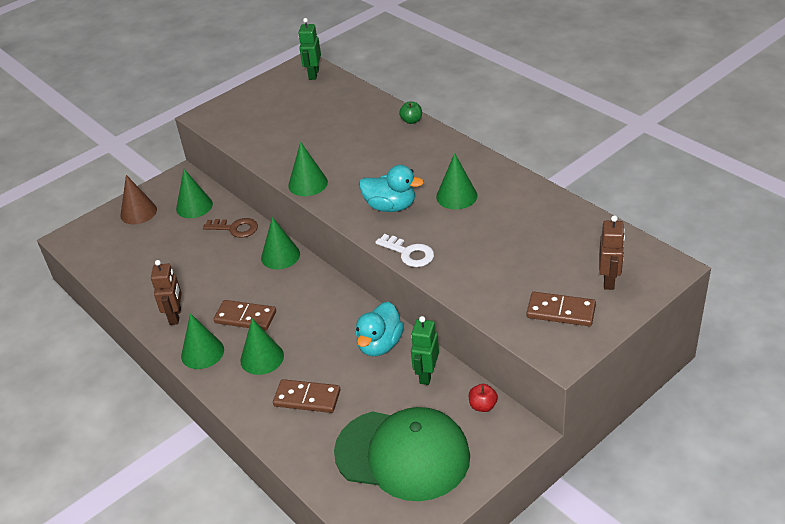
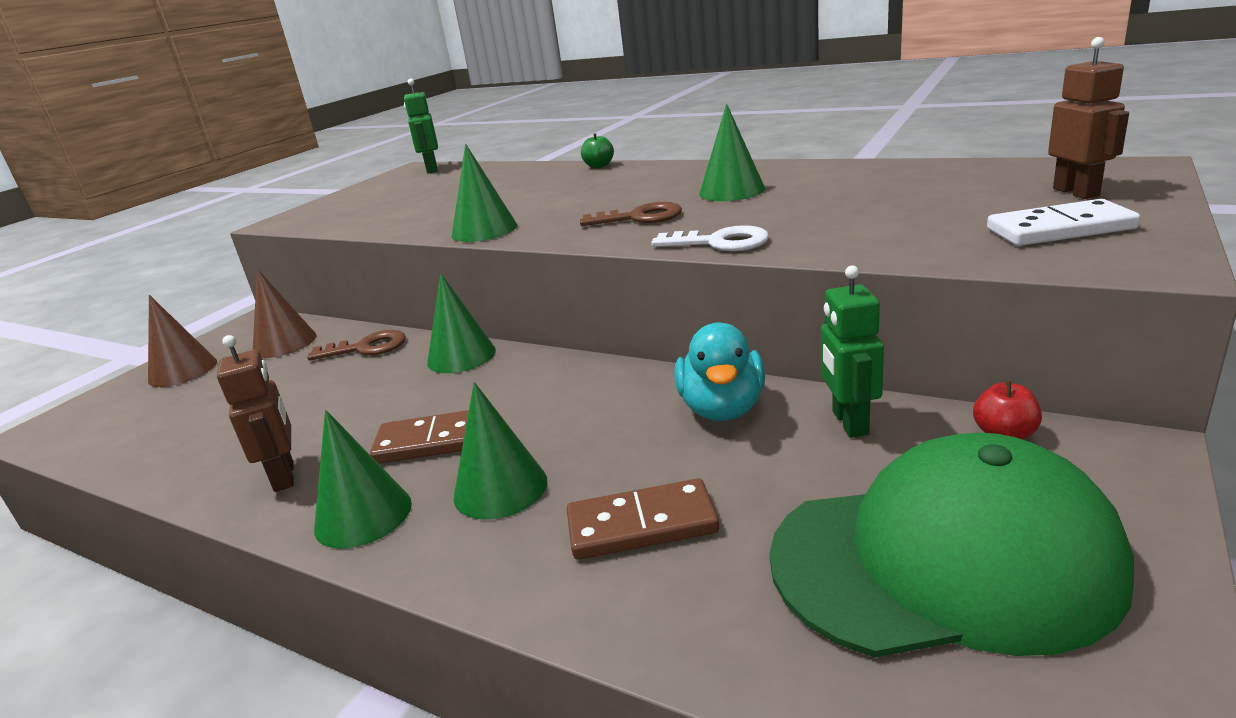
camera: 20 degrees left, 15 degrees down
(194, 206) = (284, 343): green cone -> brown cone
(390, 206) = (639, 217): turquoise duck -> brown key
(561, 311) = (1059, 229): brown domino -> white domino

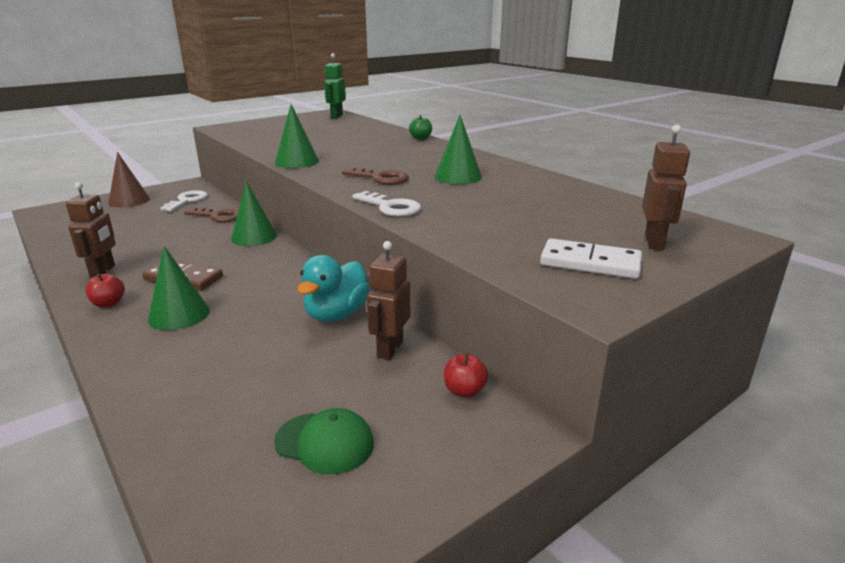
camera: 20 degrees right, 0 degrees up
(284, 343) = (187, 201): brown cone -> white key
(363, 515) = (108, 304): green cone -> red apple
(641, 524) = (213, 359): brown domino -> none
(849, 423) = (390, 349): green robot -> brown robot
(943, 560) = (324, 442): green cap -> green cap, size x0.45

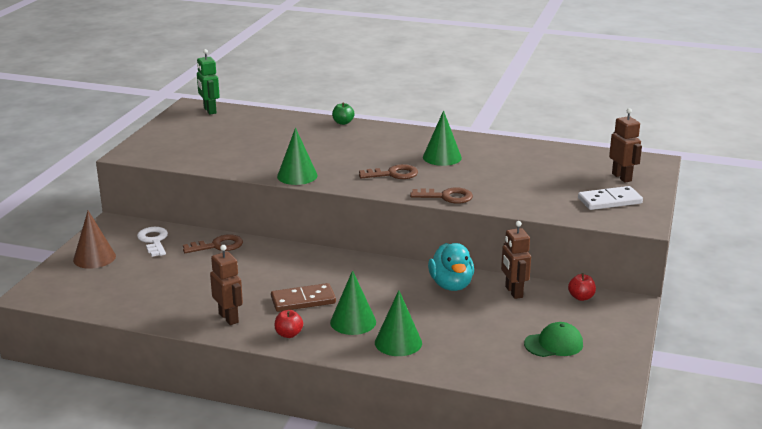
camera: 35 degrees left, 0 degrees up
(254, 237) = (287, 253): green cone -> green cone (398, 342)
(391, 207) = (446, 197): white key -> brown key

